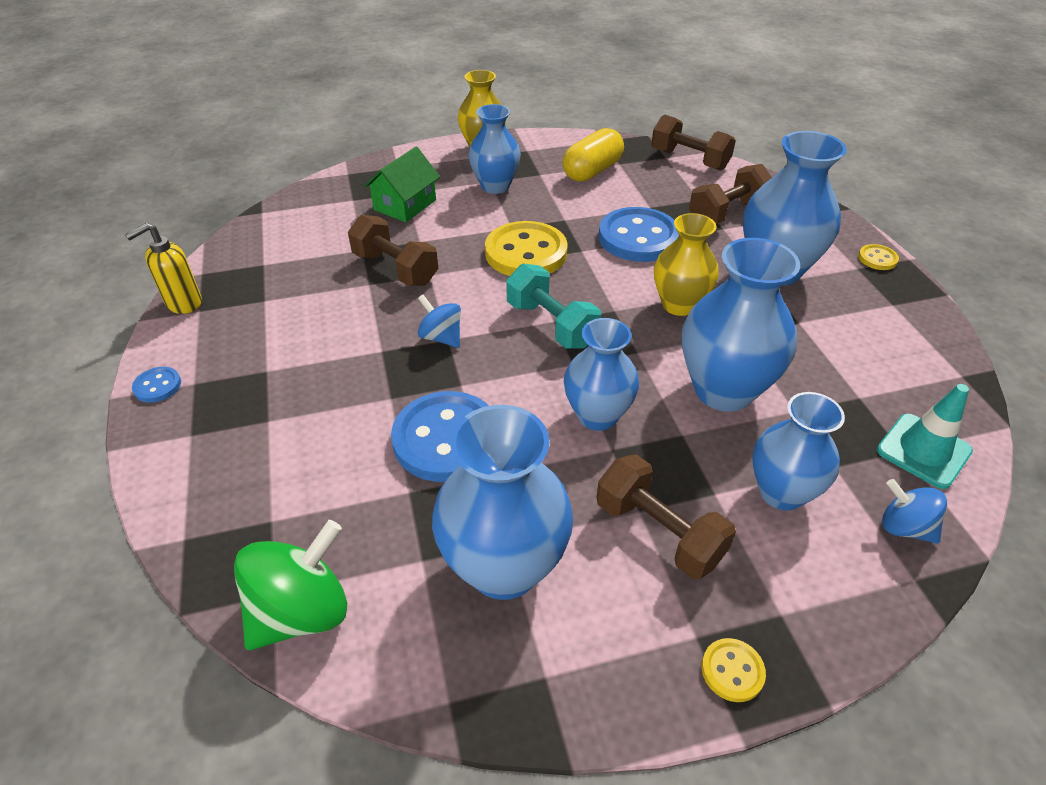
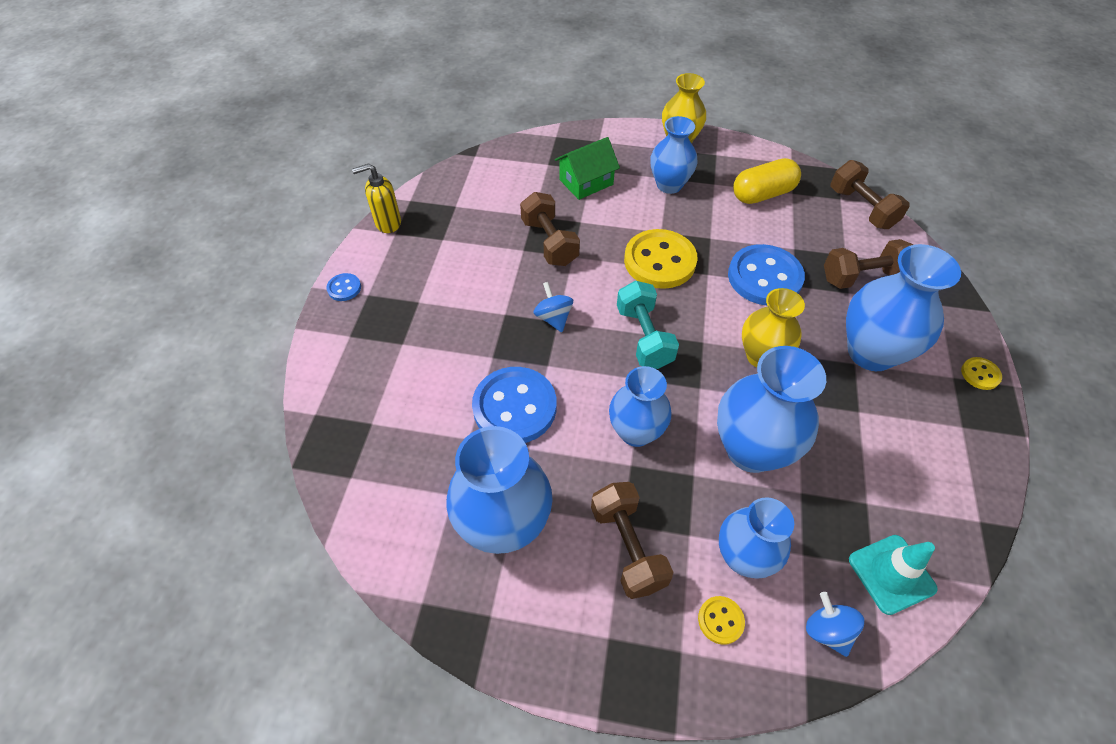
camera: 25 degrees right, 10 degrees up
(301, 611) = (362, 498): green spinning top -> none
(732, 671) = (619, 674): yellow button -> yellow button (720, 620)

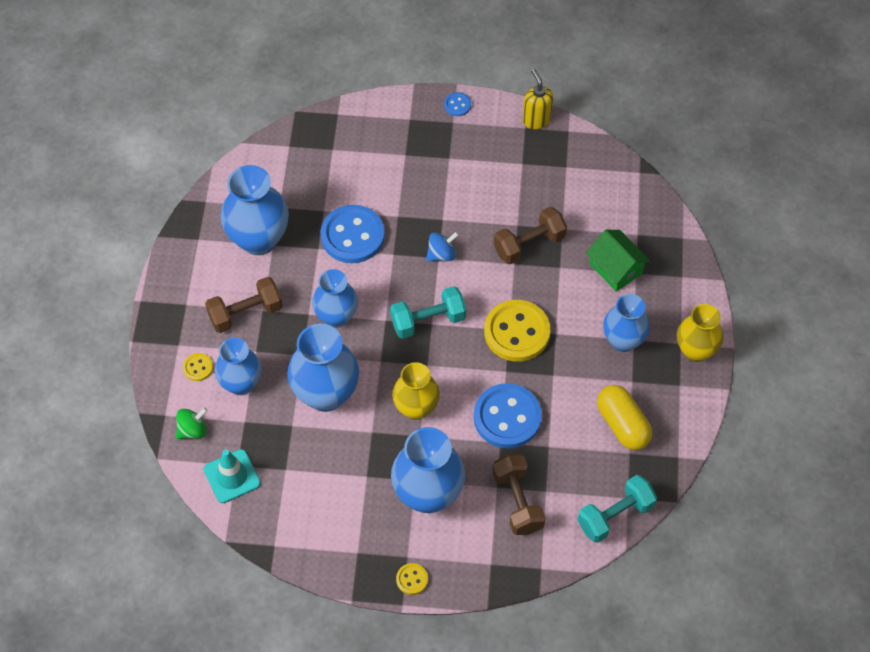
camera: 85 degrees right, 5 degrees up
(827, 630) = (193, 430): blue spinning top -> green spinning top
(861, 208) = (615, 516): brown dumbbell -> turquoise dumbbell

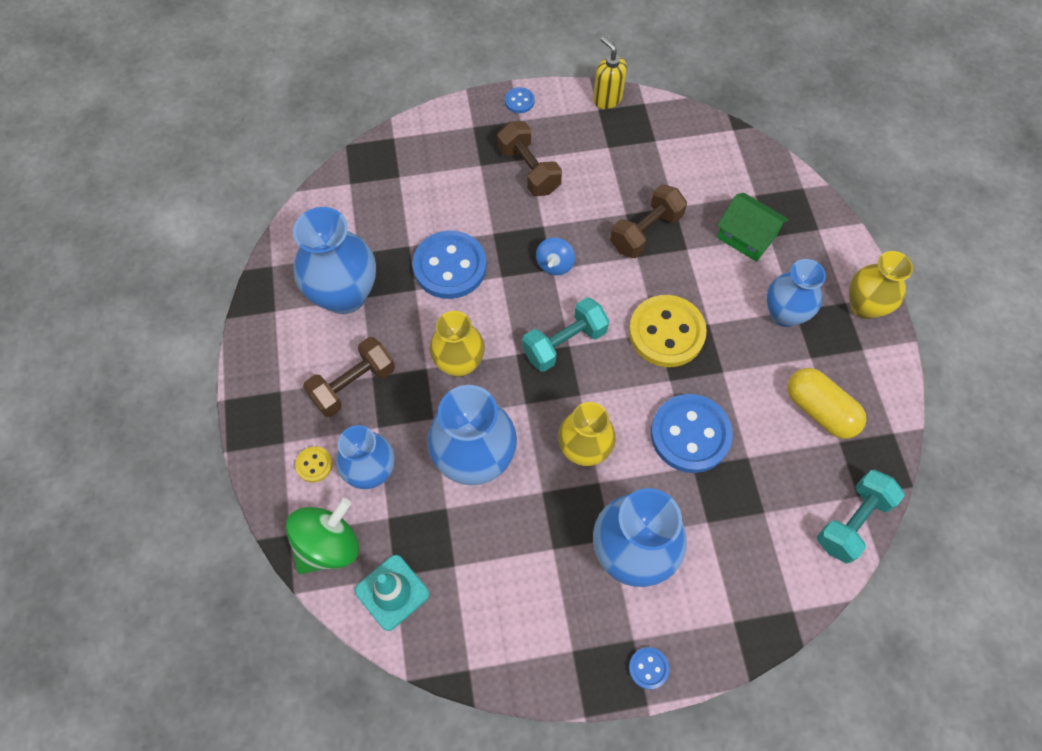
camera: 15 degrees left, 5 degrees up
(193, 430) = (328, 545): green spinning top -> green spinning top, size x1.70
(336, 316) = (459, 363): blue vase -> yellow vase
(412, 579) = (648, 668): yellow button -> blue button
(441, 254) = (555, 264): blue spinning top -> blue spinning top turned 150 degrees clockwise
(517, 501) = (737, 534): brown dumbbell -> brown dumbbell (529, 170)

